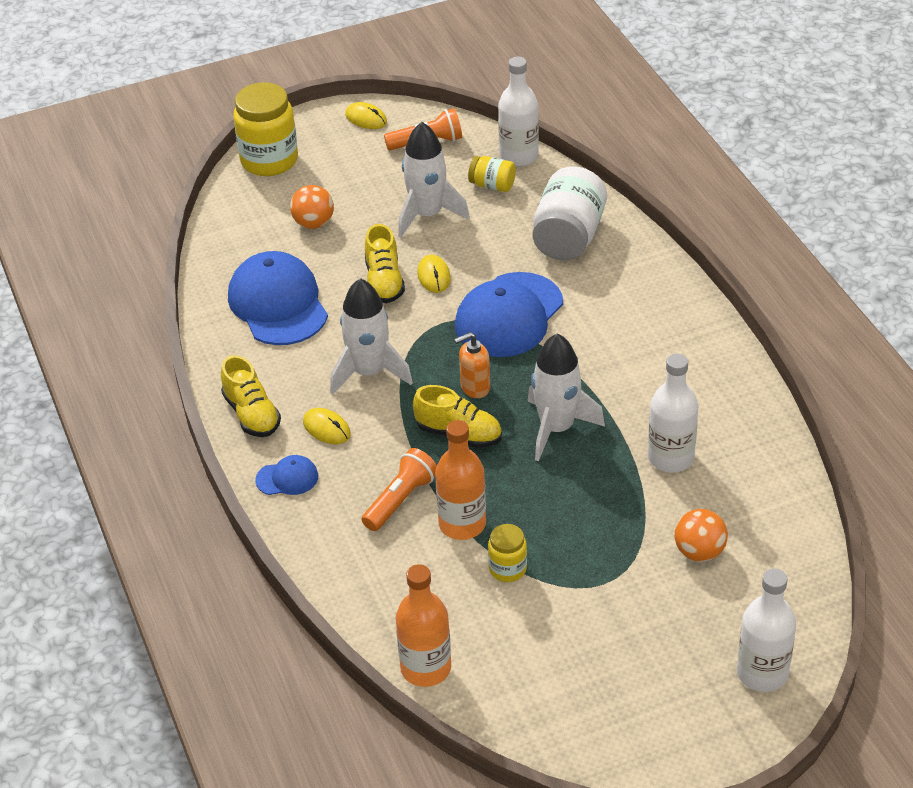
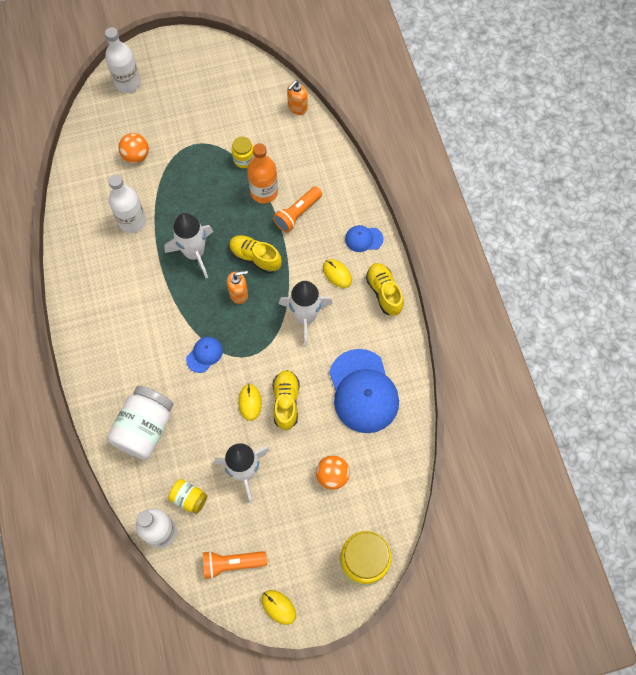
camera: 175 degrees left, 25 degrees up
(426, 668) = (297, 107): orange bottle -> orange soap dispenser
(509, 315) = (204, 355): blue cap -> blue cap, size x0.46

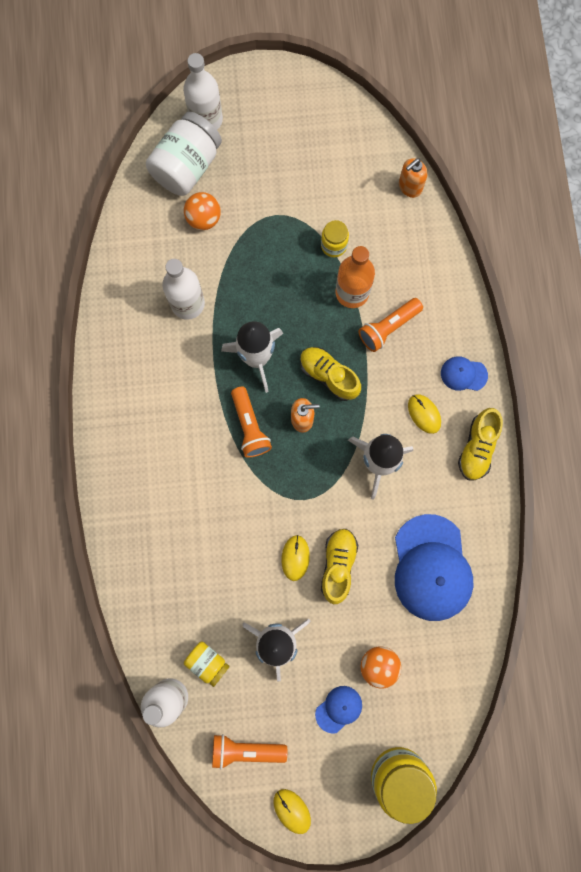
camera: 10 degrees right, 10 degrees up
(145, 428) = (168, 568): white jar -> white jar (187, 167)
(197, 306) = (250, 426): none -> orange flashlight
(204, 355) = (250, 489): blue cap -> blue cap (339, 709)
(384, 292) = (477, 447): yellow shoe -> yellow shoe turned 150 degrees counterclockwise

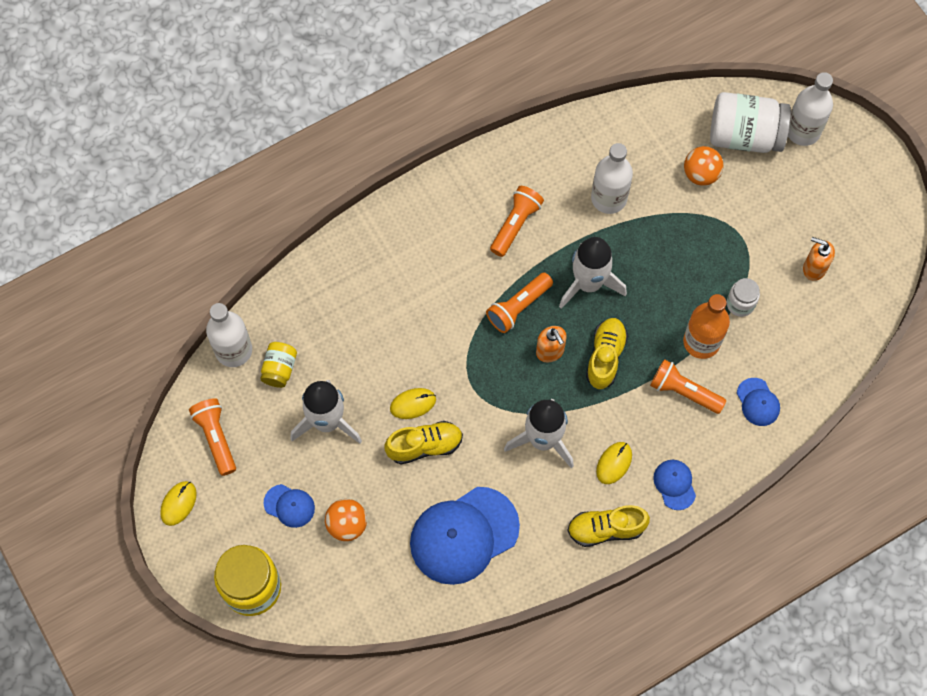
camera: 65 degrees right, 10 degrees down
(172, 393) = (515, 224): none -> orange flashlight
(333, 246) = (740, 304): yellow jar -> white jar
(409, 187) = (843, 349): orange soap dispenser -> orange soap dispenser (814, 268)
(424, 274) = (758, 402): none -> blue cap

